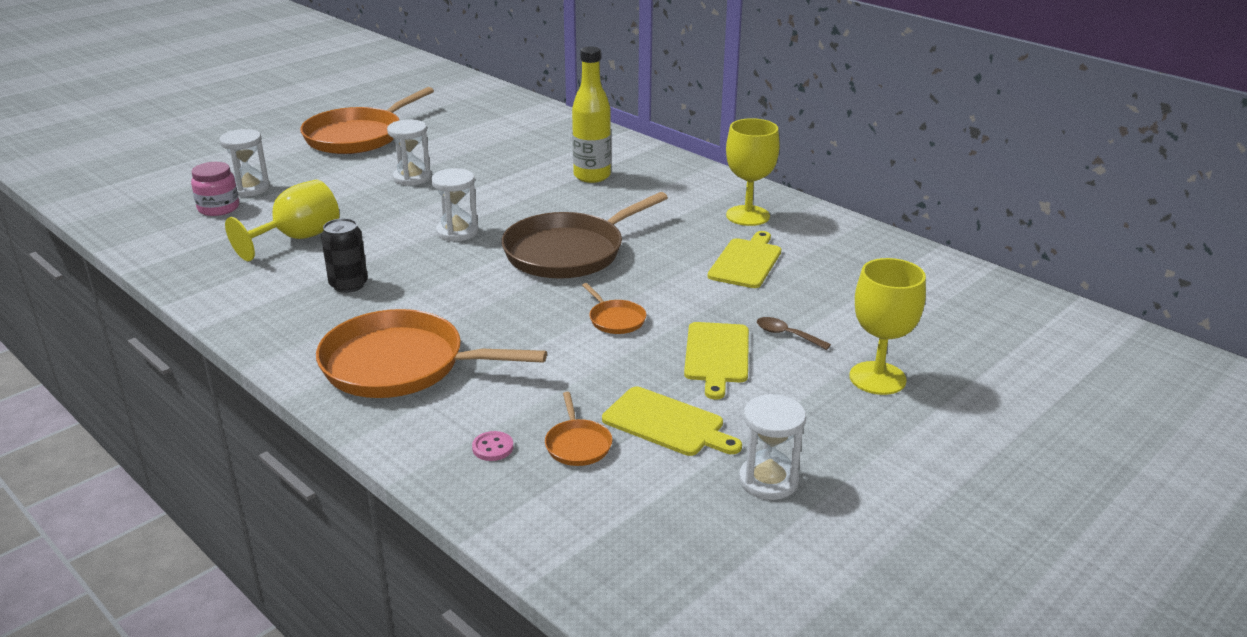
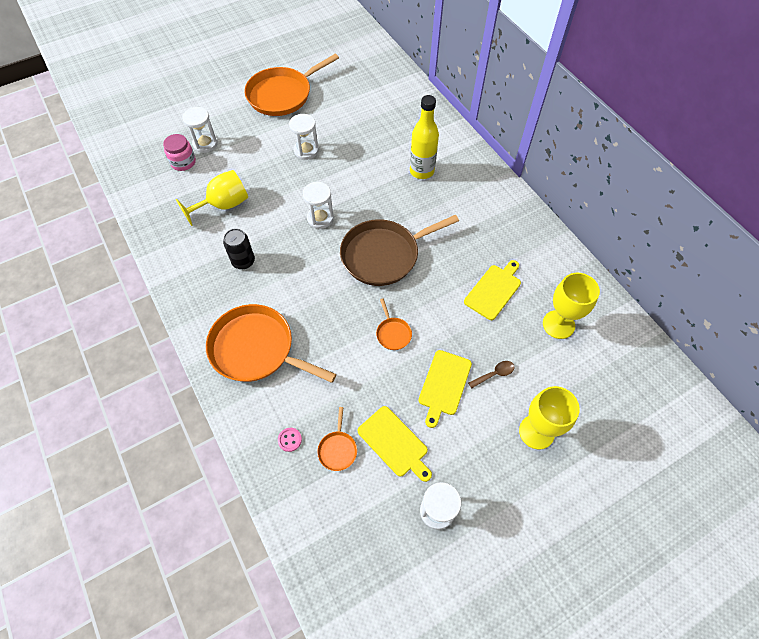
camera: 15 degrees right, 30 degrees up
(748, 216) = (511, 238): yellow goblet -> yellow goblet (558, 324)
(786, 335) = (494, 374): brown spoon -> brown spoon turned 105 degrees clockwise

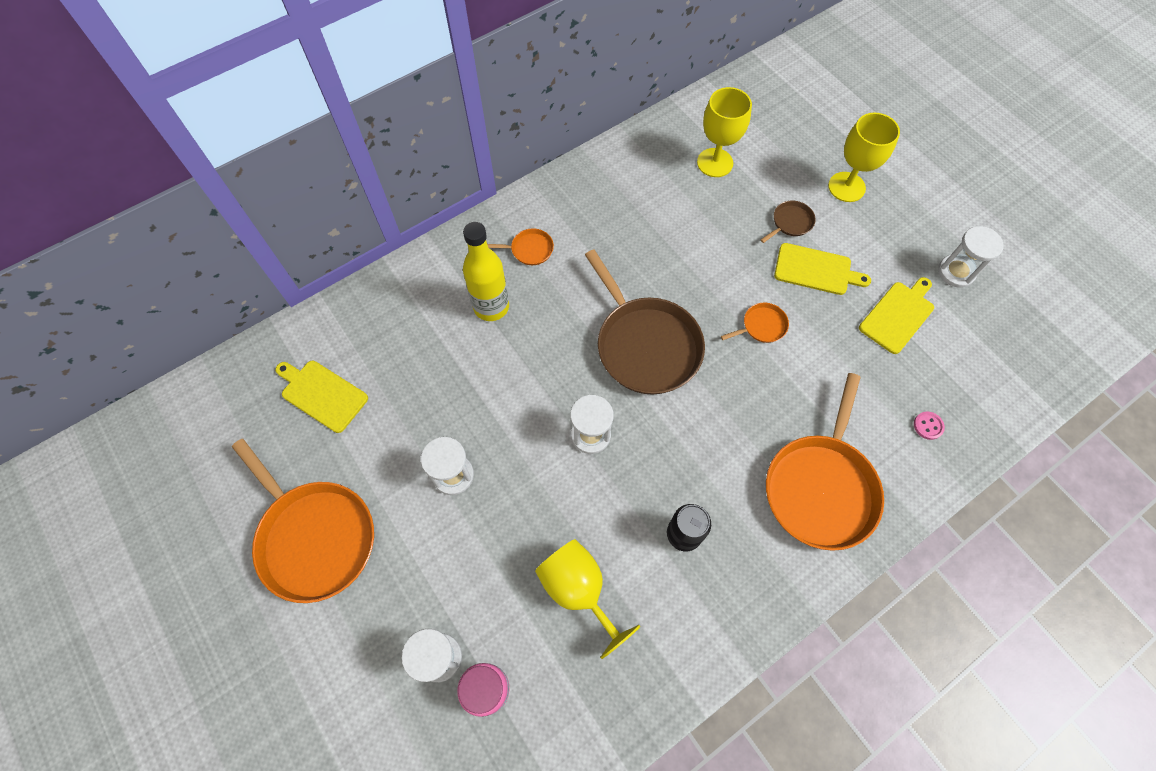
camera: 95 degrees left, 5 degrees up
(338, 449) = (923, 372): orange pan -> orange pan (529, 249)
(494, 290) = (680, 222): yellow cutting board -> yellow cutting board (322, 394)
(494, 374) = (790, 222): brown spoon -> brown pan

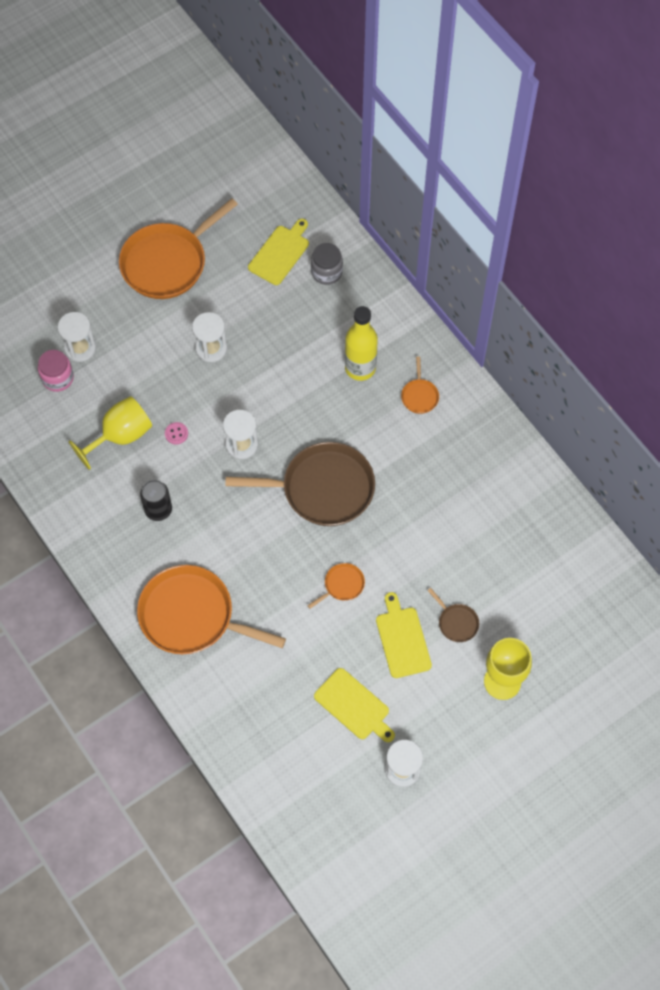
camera: 90 degrees right, 0 degrees up
(357, 342) = (326, 272): none -> grey jar
(645, 345) = (323, 488): brown pan -> brown pan turned 150 degrees counterclockwise
(715, 163) = (527, 559): yellow goblet -> none
(762, 326) = (342, 585): orange pan -> orange pan turned 105 degrees counterclockwise
(816, 270) = (402, 639): yellow cutting board -> yellow cutting board turned 150 degrees clockwise
(928, 426) = (243, 712): pink button -> pink button (176, 434)

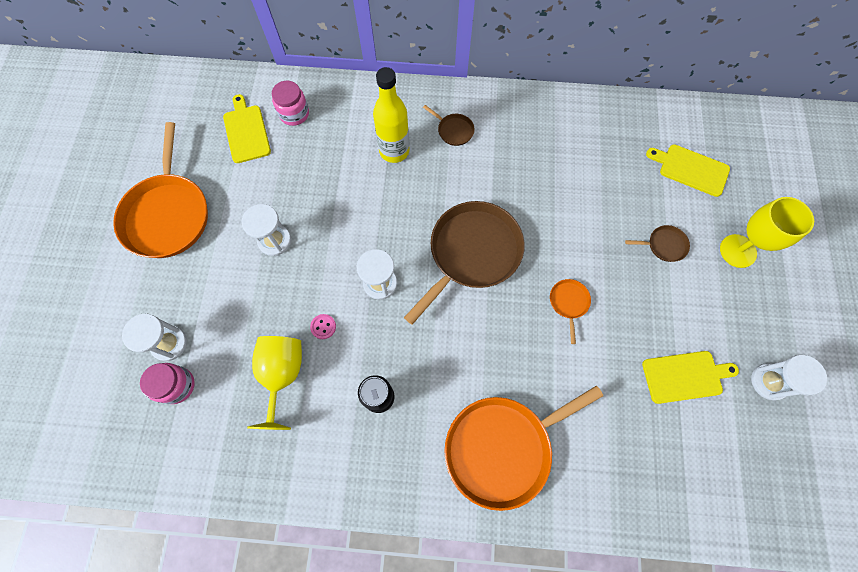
camera: 50 degrees left, 5 degrees up
(326, 272) = (294, 114): grey jar -> pink jar
(402, 639) = (650, 294): yellow cutting board -> yellow cutting board (690, 169)
(419, 396) = (454, 130): orange pan -> brown pan

